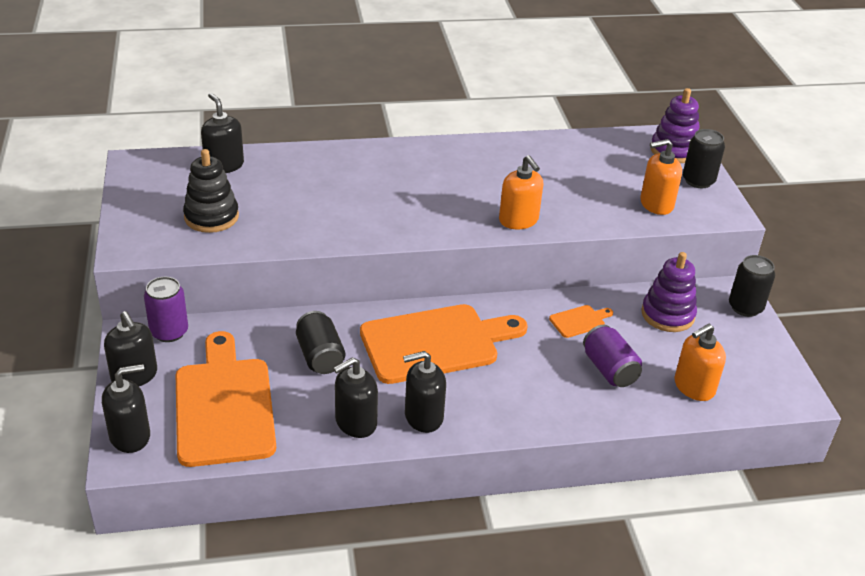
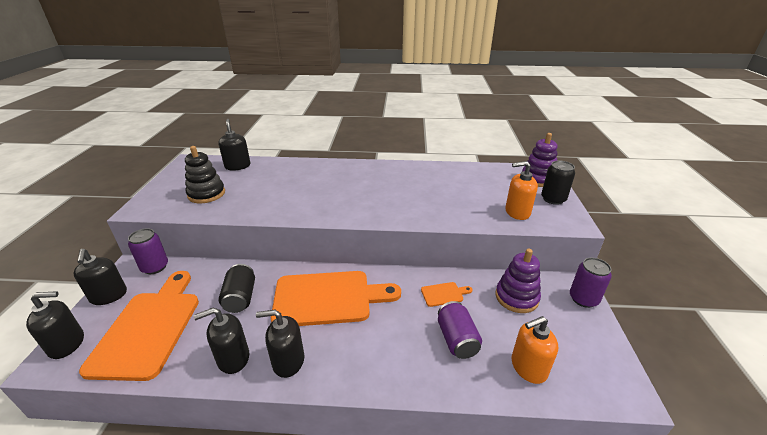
camera: 15 degrees right, 5 degrees down
(518, 220) = (409, 214): orange soap dispenser -> none
(745, 307) = (583, 299): black can -> purple can

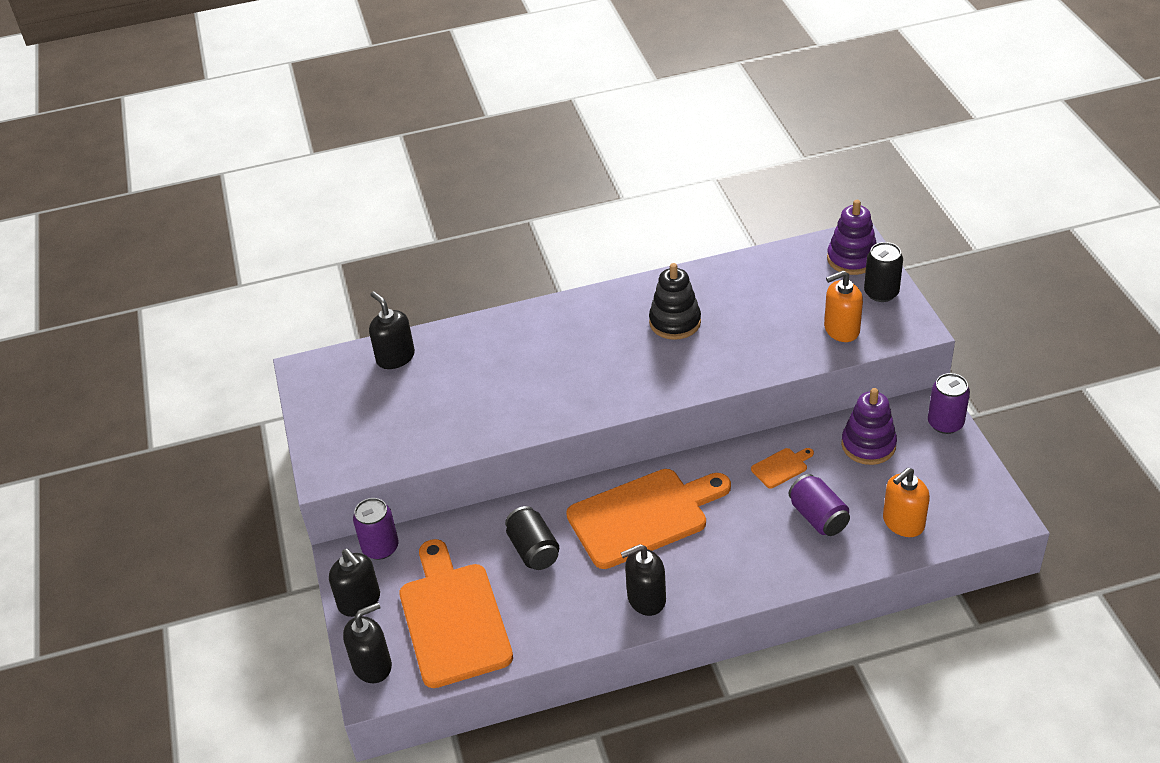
camera: 15 degrees left, 10 degrees up
(206, 194) = (398, 422): black stacking toy -> black stacking toy (675, 322)
(233, 358) = (582, 616): black soap dispenser -> none

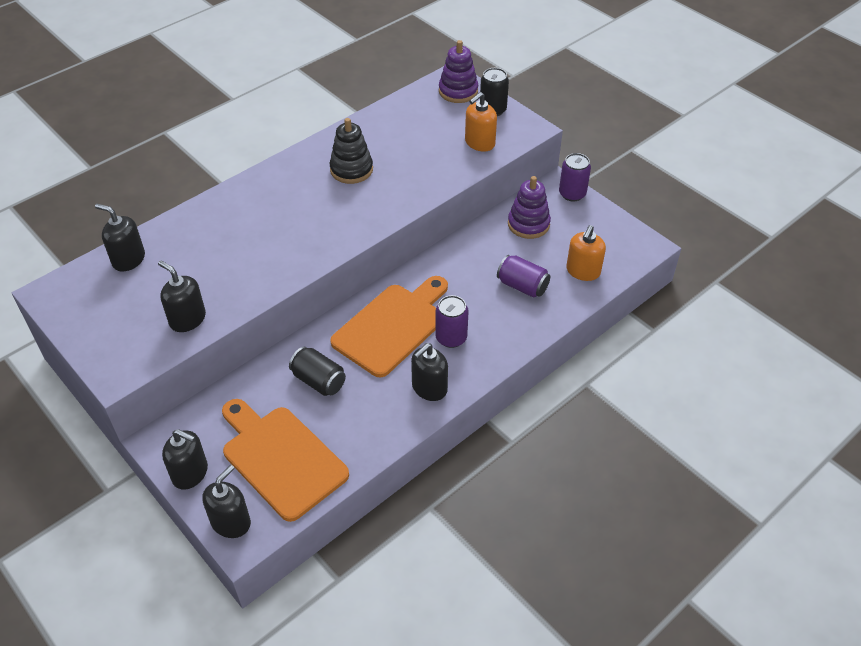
camera: 30 degrees left, 5 degrees up
(380, 547) = (185, 422): purple can -> purple can (451, 338)
(419, 439) = (187, 319): none -> black soap dispenser
(781, 467) = (476, 258): orange cutting board -> none

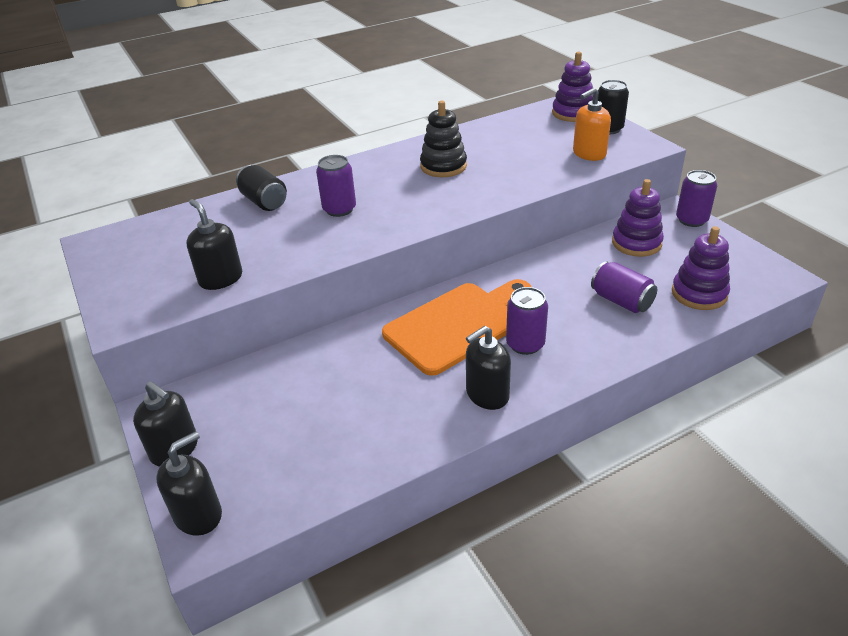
camera: 15 degrees right, 10 degrees down
(128, 259) = (186, 221): black soap dispenser -> none
(269, 230) = (339, 209): none -> purple can
(281, 458) = (285, 448): orange cutting board -> none
(319, 381) = (357, 370): black can -> black can (264, 202)
(583, 271) = (699, 294): orange soap dispenser -> purple stacking toy

